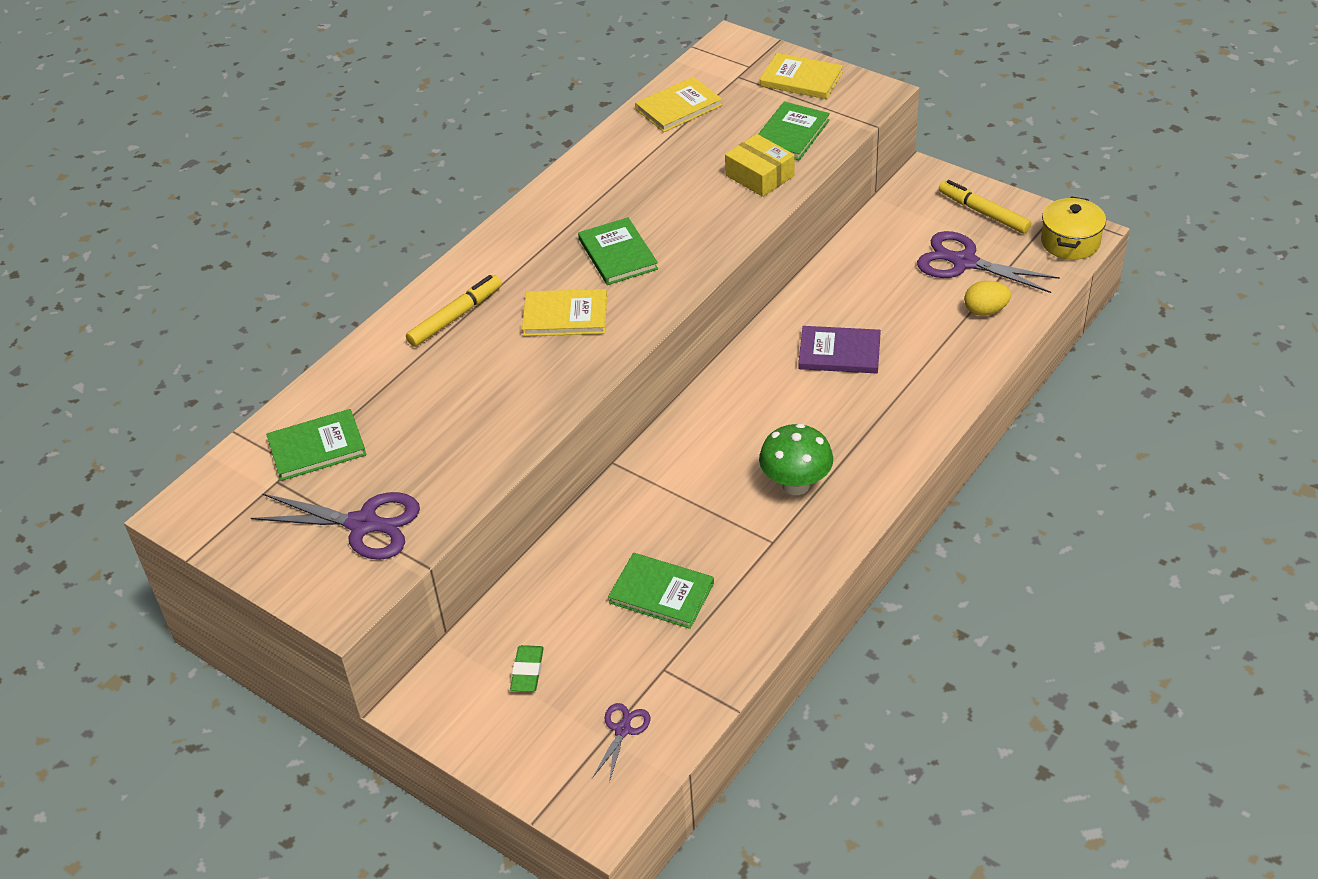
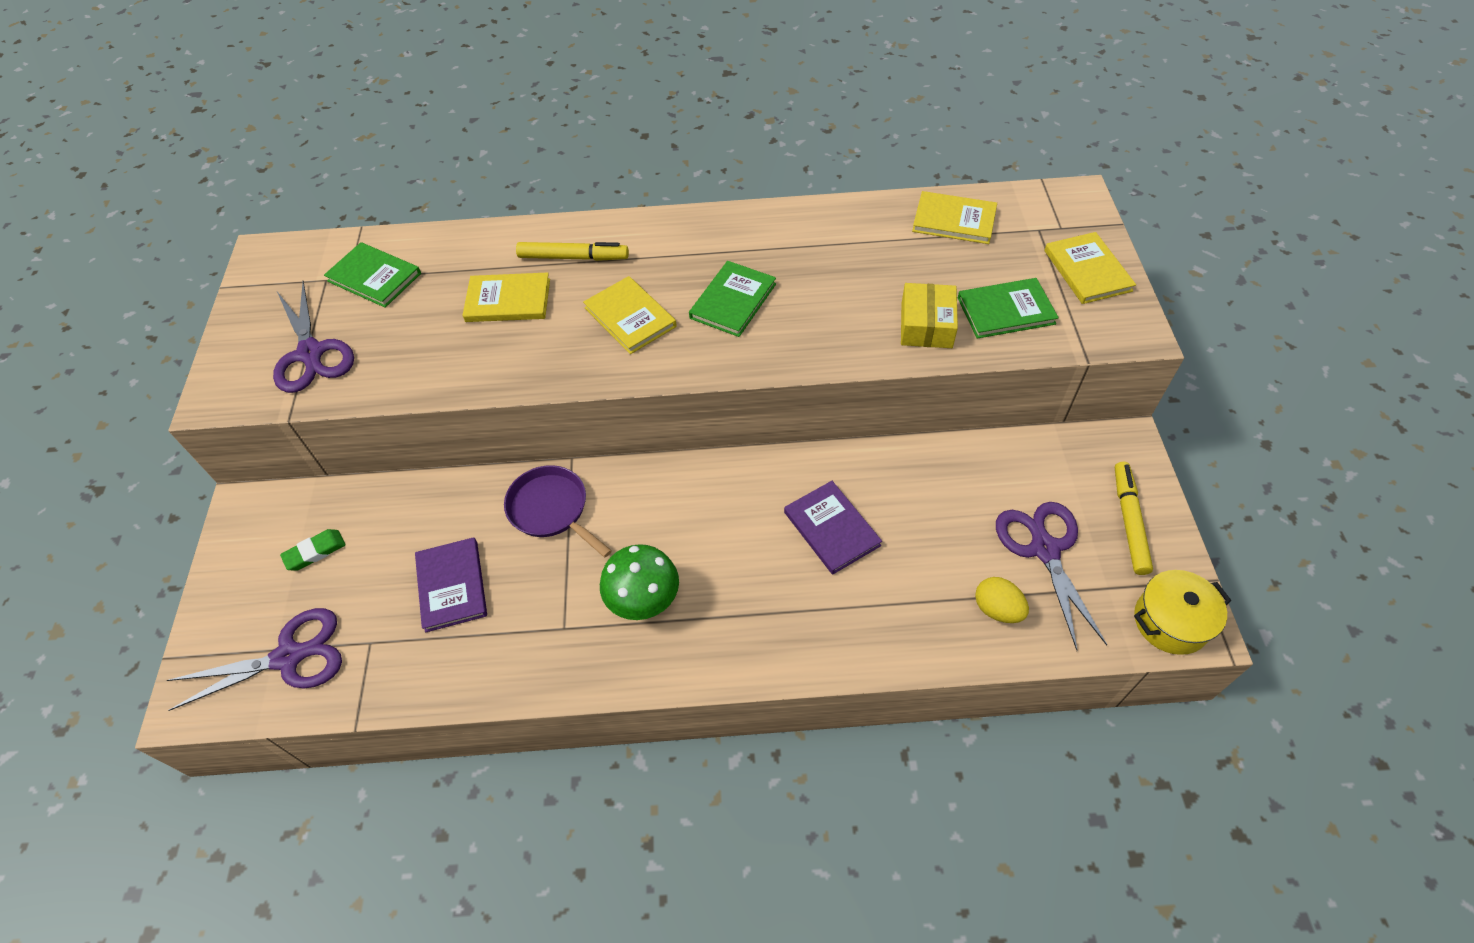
camera: 50 degrees right, 10 degrees up
(456, 376) = (508, 300): none -> yellow book
(622, 730) = (288, 657): purple scissors -> purple scissors, size x1.93
(652, 498) = (552, 510): none -> purple pan
(661, 593) = (451, 586): green book -> purple book

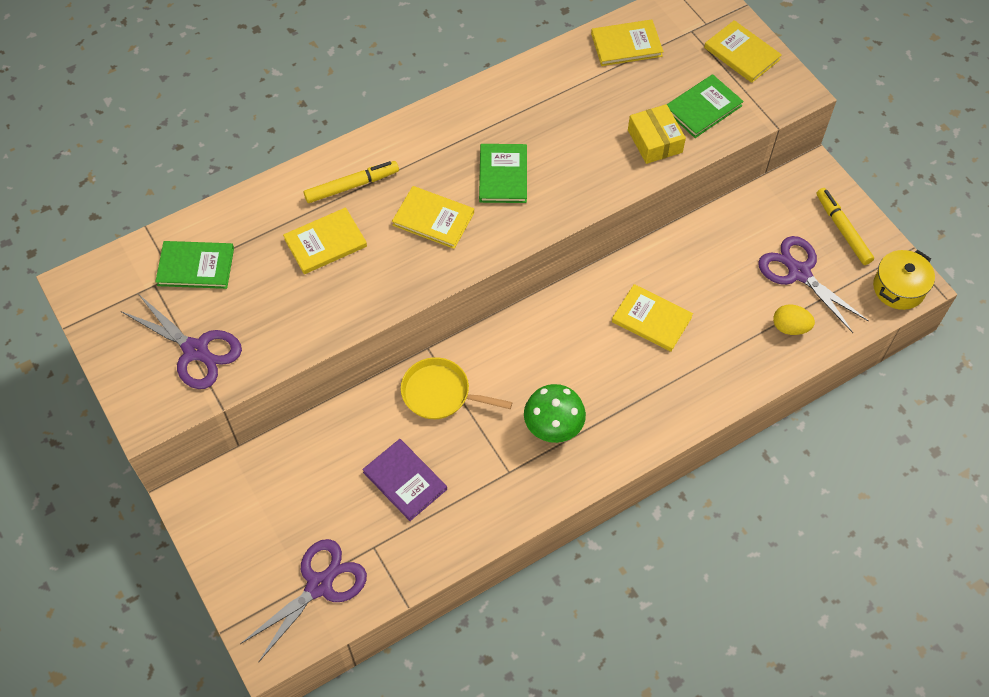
camera: 30 degrees left, 5 degrees up
(315, 552) = (277, 505): green eraser -> none
(552, 510) = (440, 393): purple pan -> yellow pan
(832, 529) = (651, 319): purple book -> yellow book

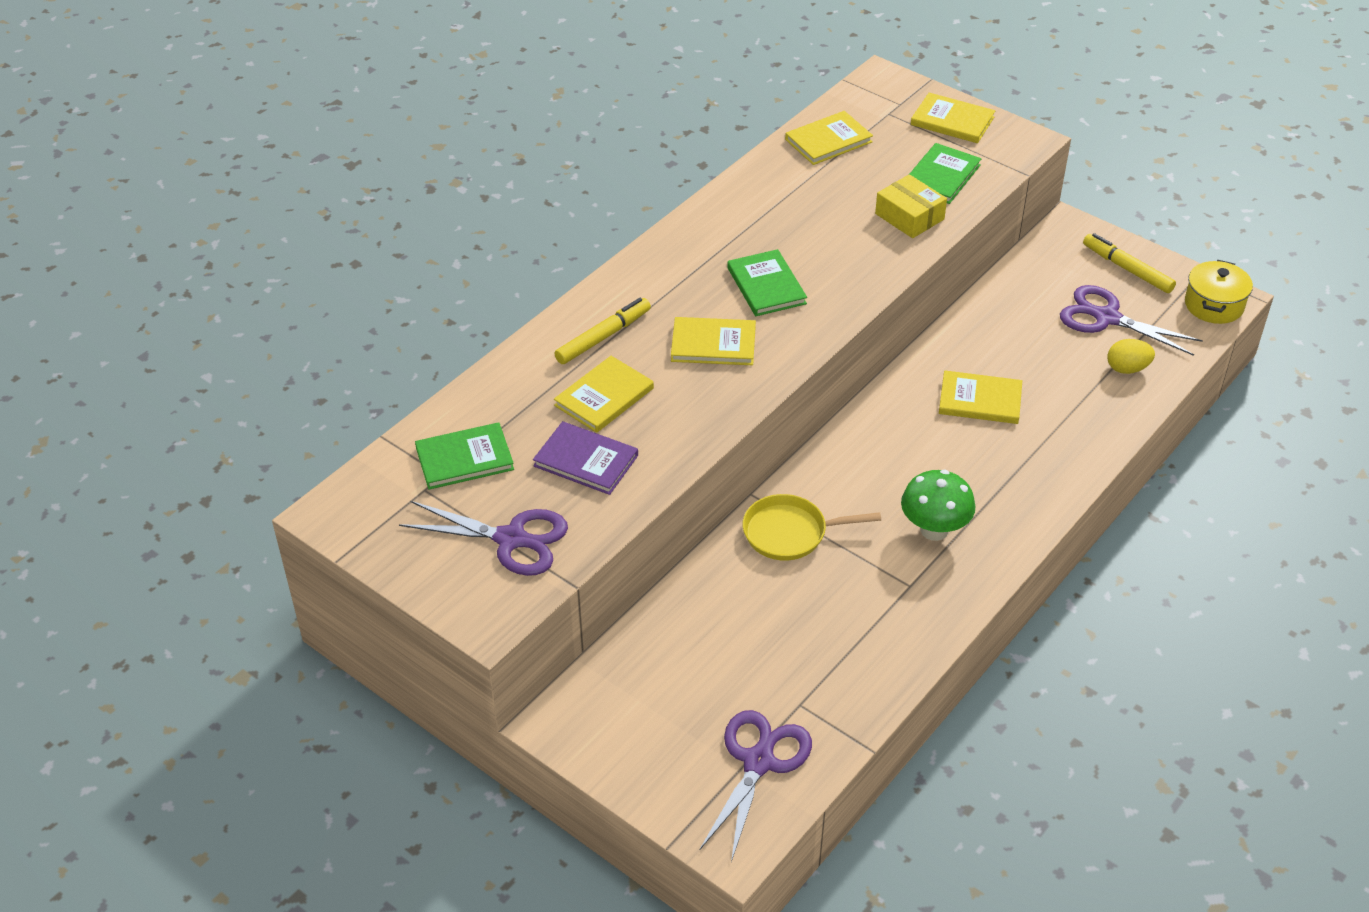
camera: 20 degrees left, 15 degrees down
(405, 481) = (798, 629): purple book -> purple book (586, 461)

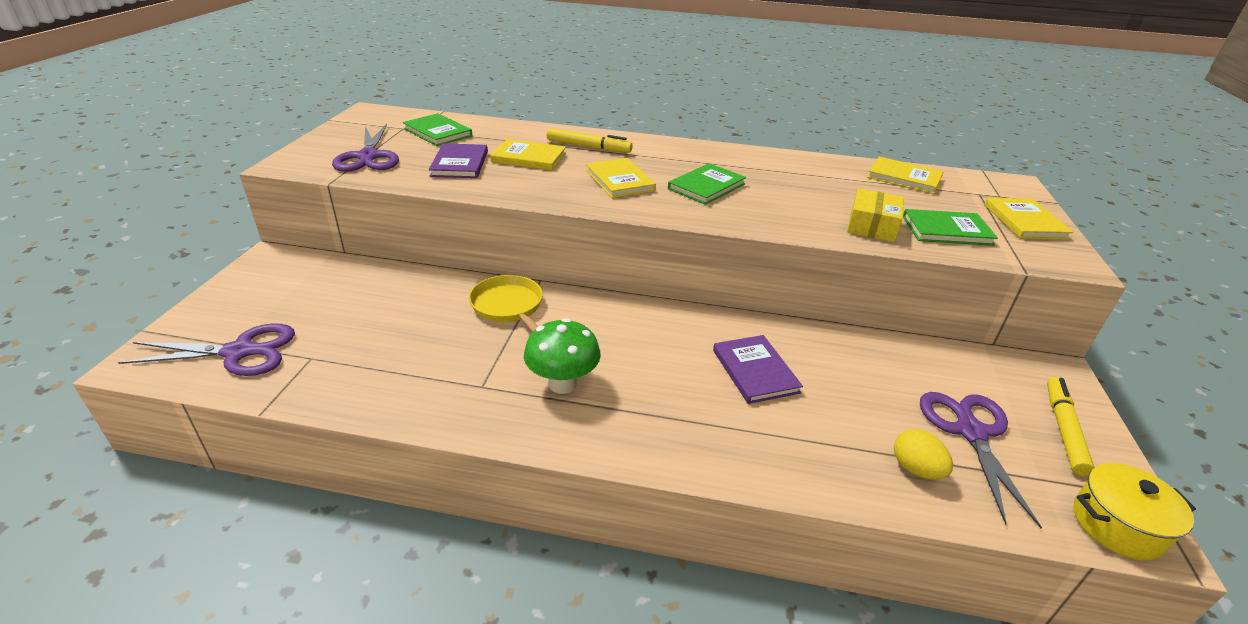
camera: 60 degrees right, 10 degrees down
(980, 400) = (755, 371): yellow book -> purple book

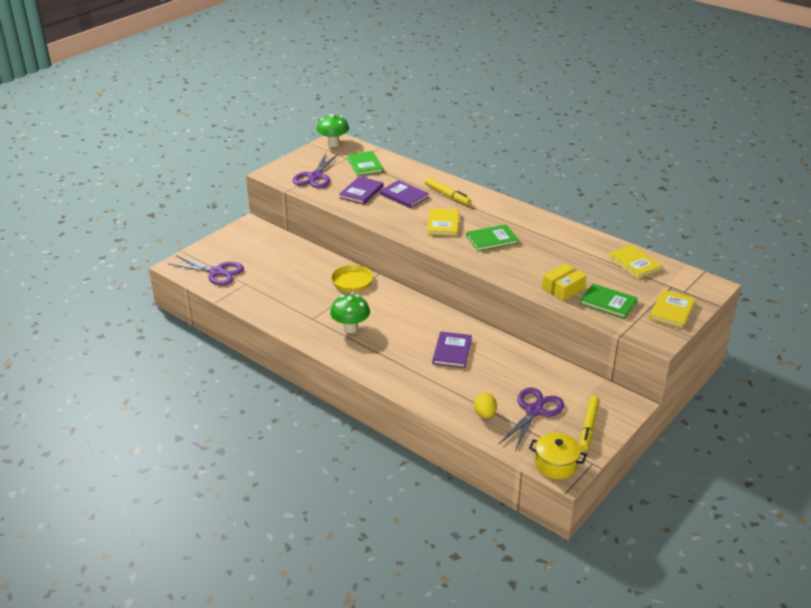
camera: 30 degrees right, 0 degrees up
(369, 116) = (333, 144): none -> green mushroom
(529, 157) = (404, 196): yellow book -> purple book
(1063, 430) = (588, 426): yellow marker -> yellow marker turned 150 degrees clockwise

